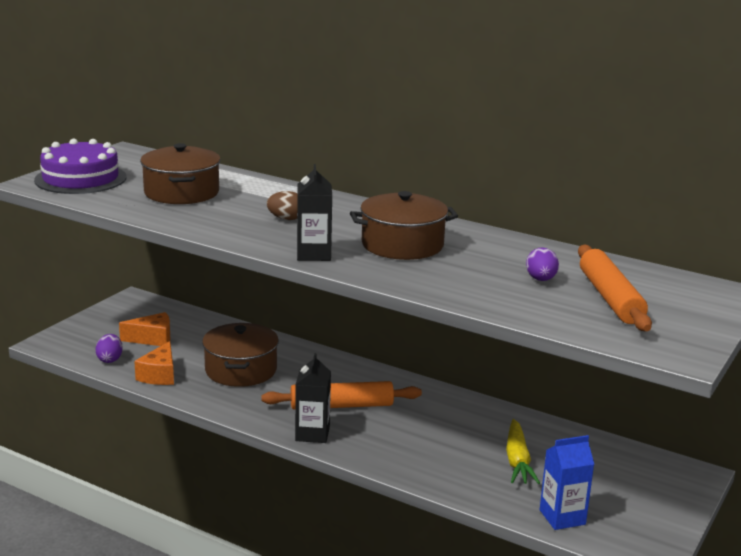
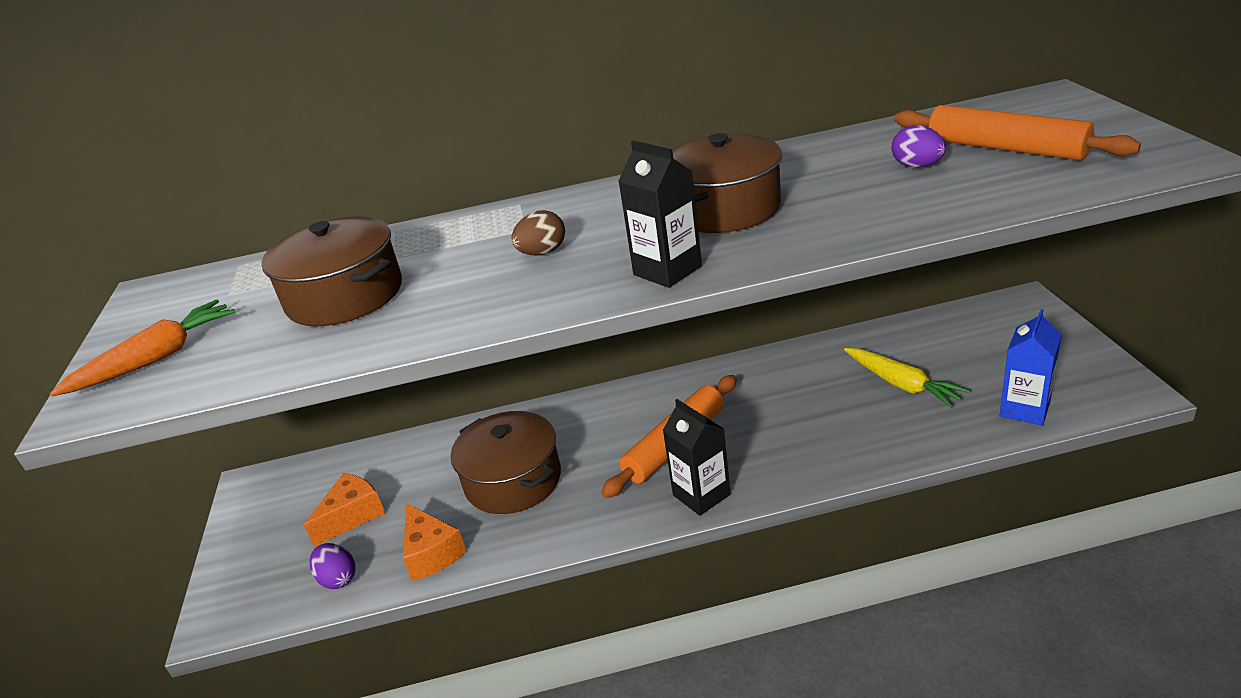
camera: 35 degrees left, 10 degrees up
(80, 179) = (156, 358): purple cake -> orange carrot

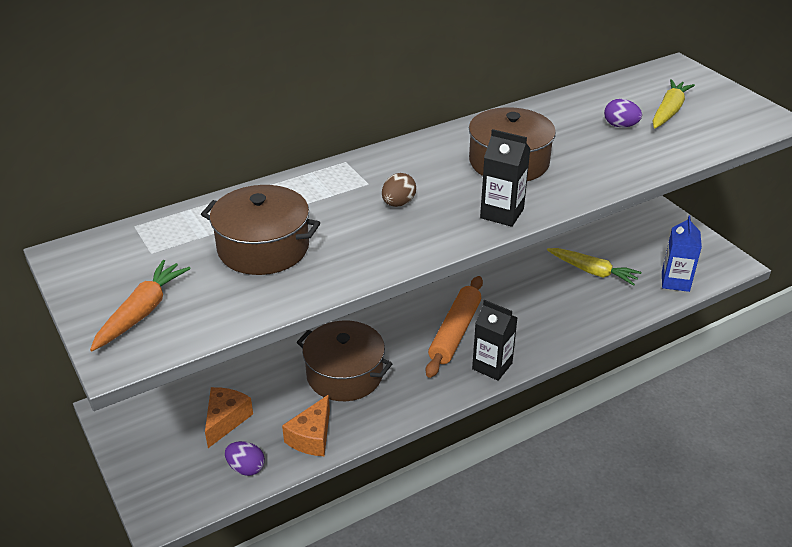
camera: 25 degrees left, 5 degrees up
(432, 553) = (312, 437): orange cheese -> orange cheese turned 75 degrees clockwise
(1005, 148) = (668, 111): orange rolling pin -> yellow carrot

